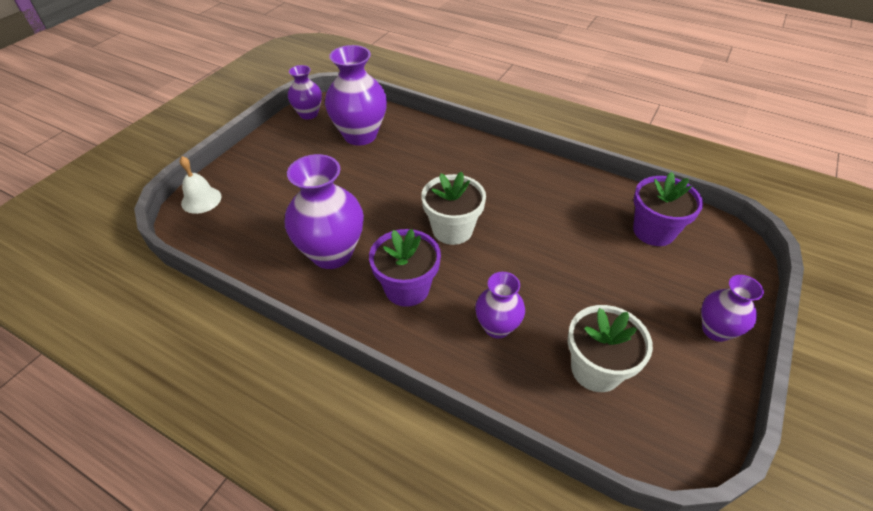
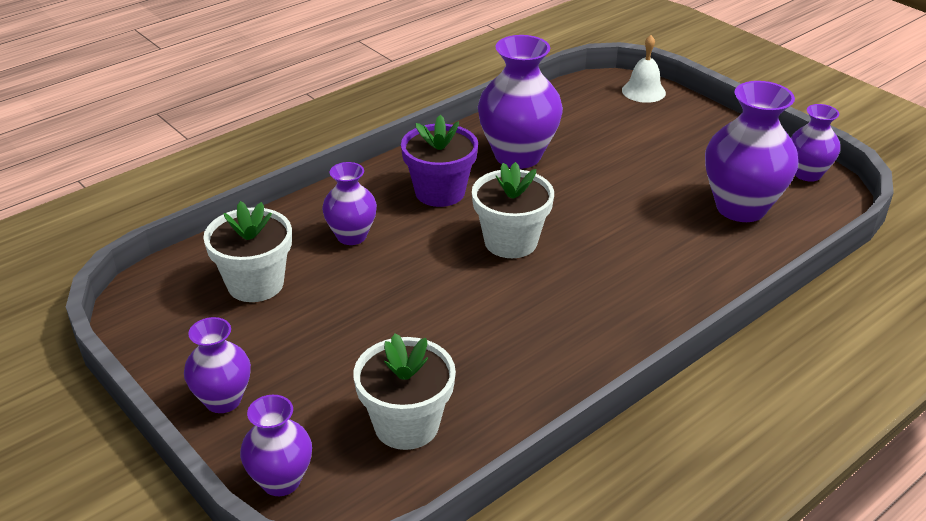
camera: 110 degrees right, 10 degrees down
(653, 231) = (406, 425): purple flower pot -> white flower pot
(740, 271) = (281, 481): none -> purple vase

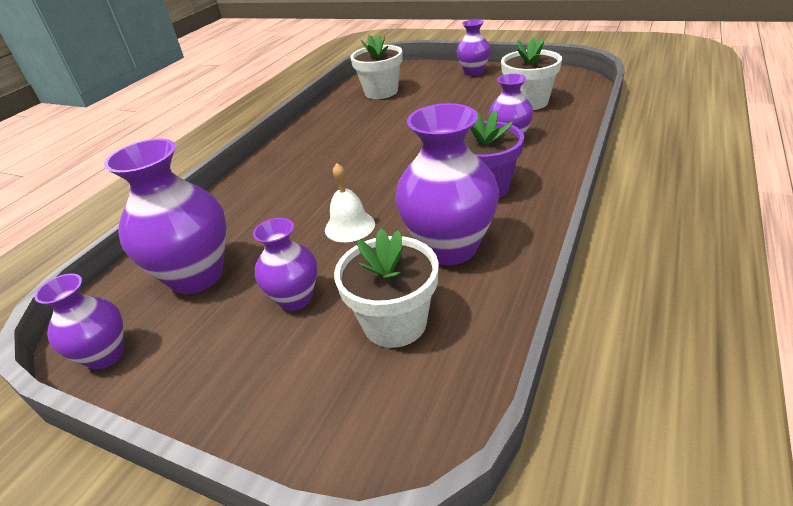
camera: 160 degrees right, 0 degrees up
(281, 481) = (417, 67): purple vase -> purple vase (295, 299)
(510, 242) = (393, 175): white flower pot -> white flower pot (395, 323)
(643, 91) = (351, 444): white bell -> white bell (350, 226)

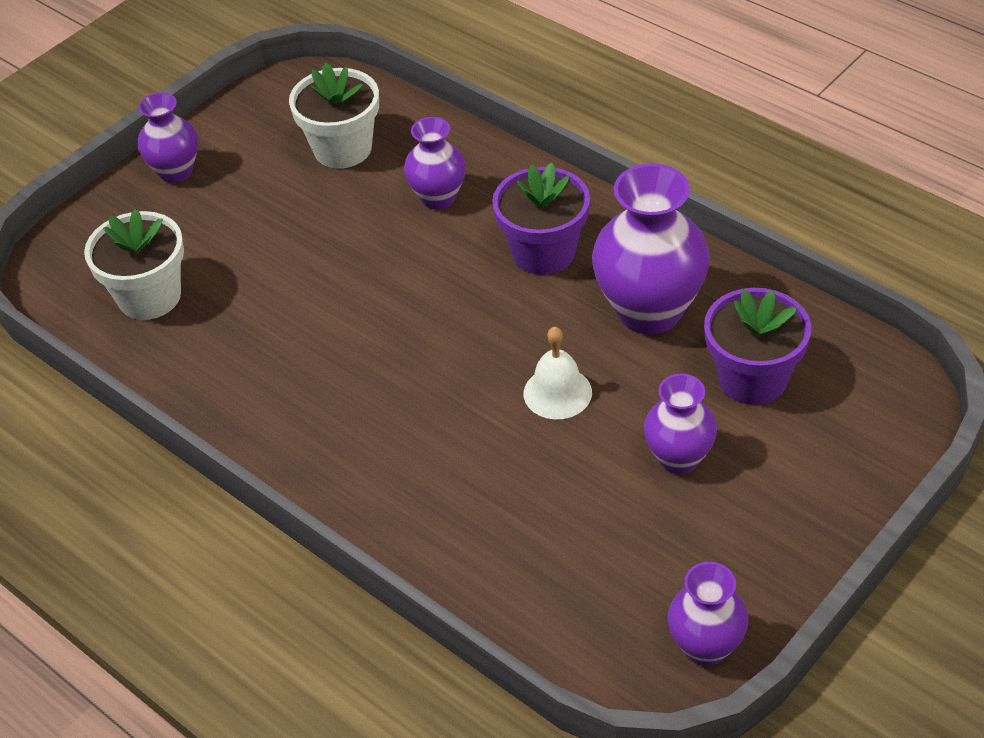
camera: 75 degrees left, 10 degrees up
(196, 276) = (587, 560): purple vase -> none
(395, 323) = (752, 379): white flower pot -> purple flower pot

